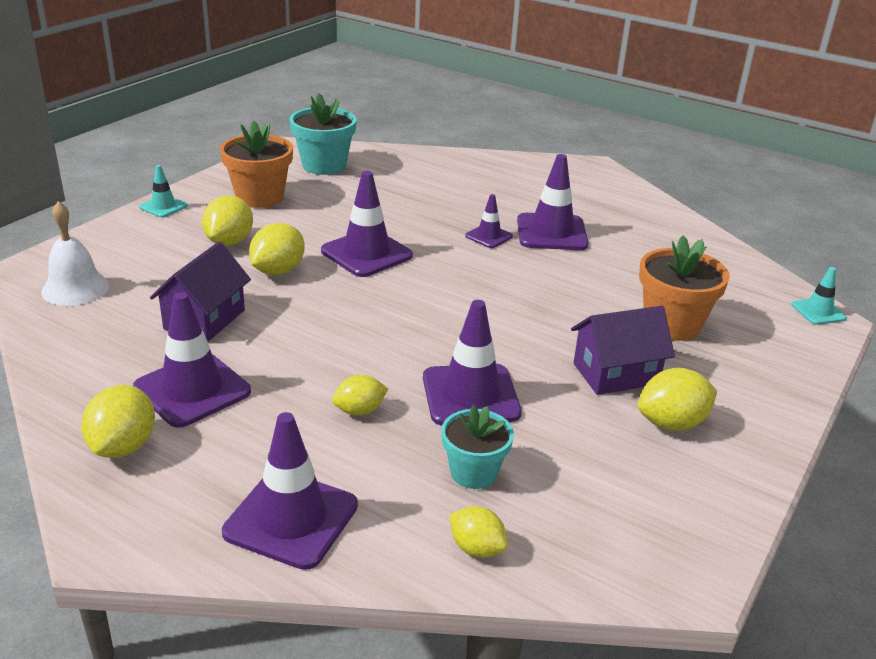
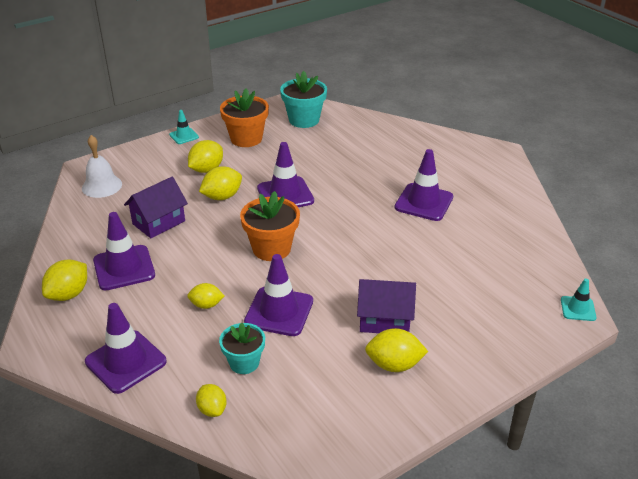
camera: 25 degrees right, 5 degrees up
(489, 236) = (376, 197): purple traffic cone -> none
(672, 324) = (454, 293): orange flower pot -> orange flower pot (271, 248)

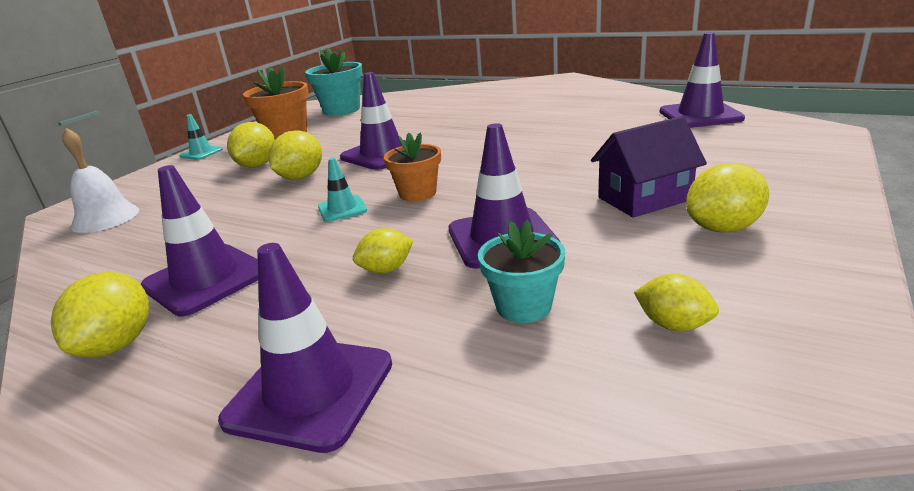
camera: 25 degrees left, 10 degrees down
(159, 222) = (227, 221): purple house -> none
(212, 409) = (549, 388): yellow lemon -> yellow lemon (673, 325)
(271, 248) = (417, 193): orange flower pot -> orange flower pot, size x0.66
(424, 202) = (543, 117): purple traffic cone -> purple traffic cone (700, 115)
(578, 309) = (810, 128): turquoise traffic cone -> turquoise traffic cone (342, 209)

